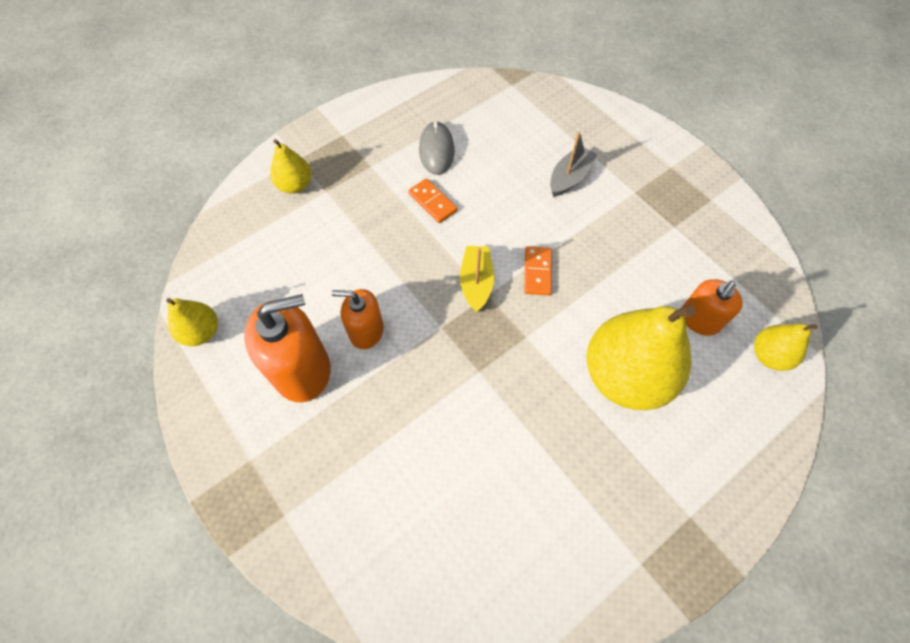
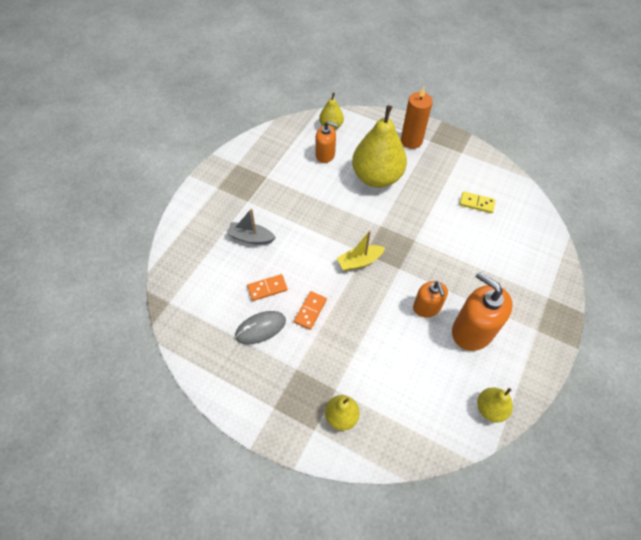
camera: 115 degrees left, 5 degrees down
(509, 515) = (476, 203): none -> yellow domino
(537, 272) = (334, 233): orange domino -> orange domino (267, 288)
(698, 479) = (411, 141): none -> orange candle

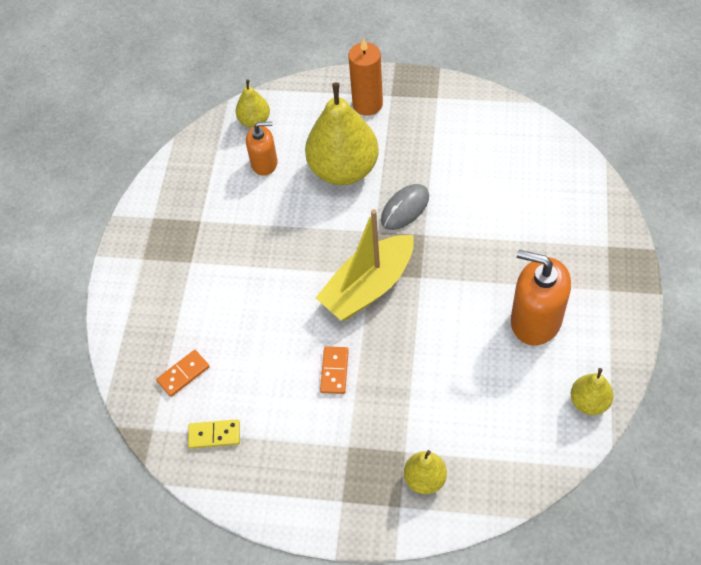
camera: 15 degrees left, 0 degrees up
(251, 238) = (218, 308): grey boat -> none
(260, 328) = (283, 416): grey mouse -> grey mouse (405, 208)
(267, 288) = (269, 364): orange domino -> orange domino (183, 374)
(359, 261) = (368, 287): yellow boat -> yellow boat, size x1.79
(426, 307) = (472, 312): orange soap dispenser -> none
(476, 203) = (481, 159): yellow domino -> yellow domino (214, 435)

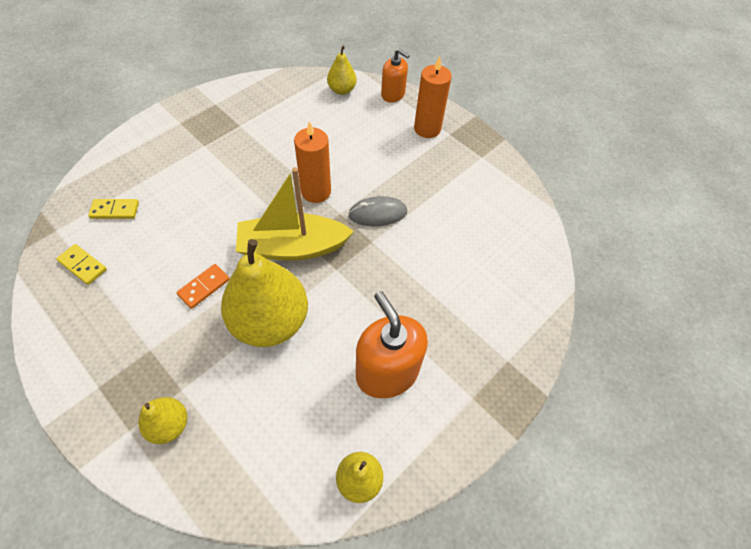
camera: 30 degrees right, 0 degrees up
(183, 374) = (115, 210): orange domino -> yellow domino
(264, 163) = (318, 119): orange soap dispenser -> orange soap dispenser (393, 94)
(335, 228) = (316, 191): none -> orange candle
(344, 169) = (364, 158): yellow pear -> yellow pear (270, 321)

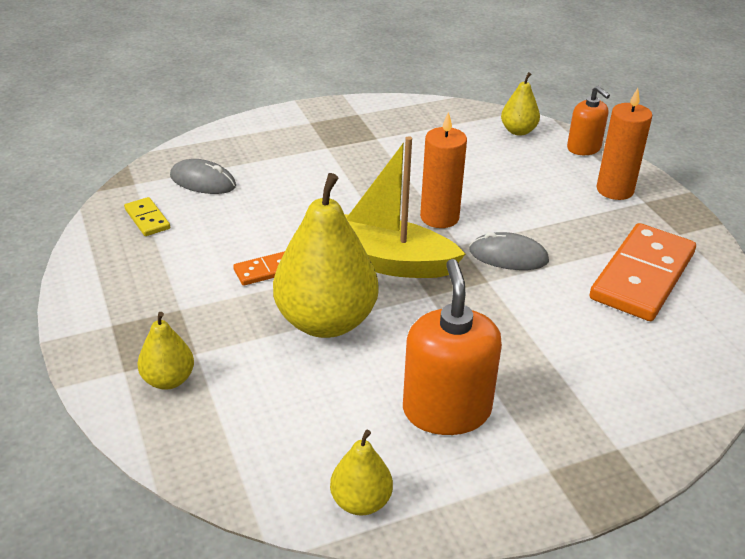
camera: 25 degrees right, 20 degrees down
(115, 210) = (203, 181): yellow domino -> grey mouse
(471, 203) = (642, 276): none -> orange domino

